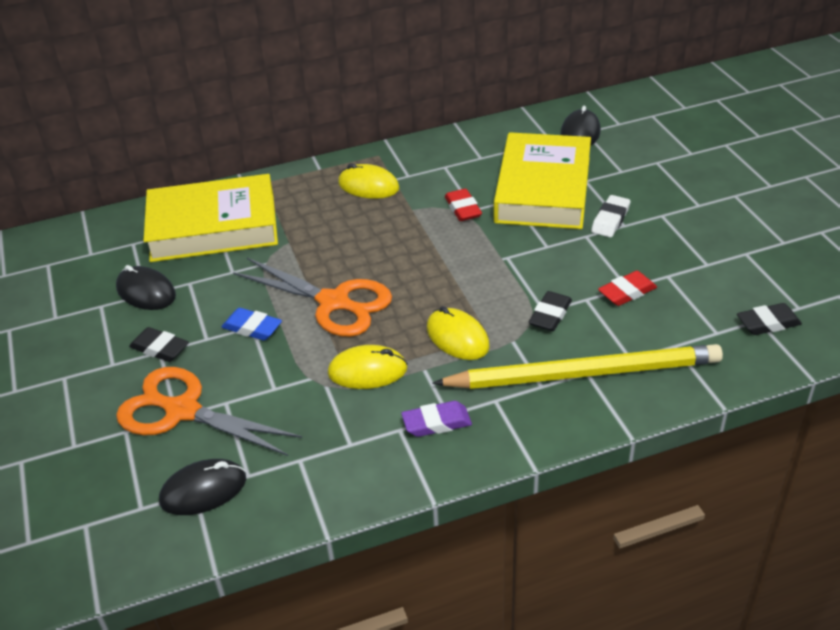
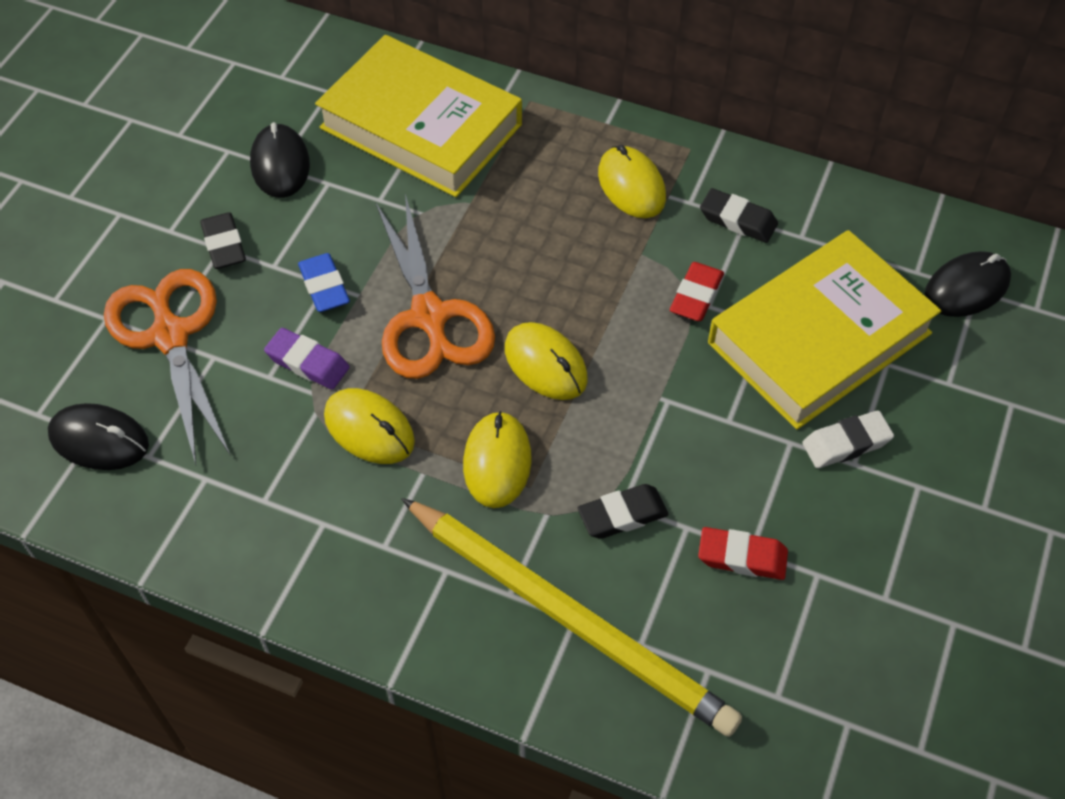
camera: 40 degrees right, 15 degrees up
(425, 282) = (545, 364): none -> yellow mouse
(436, 423) = (363, 547): purple eraser -> purple eraser (308, 362)
(768, 323) = (853, 738): black eraser -> black eraser (738, 220)

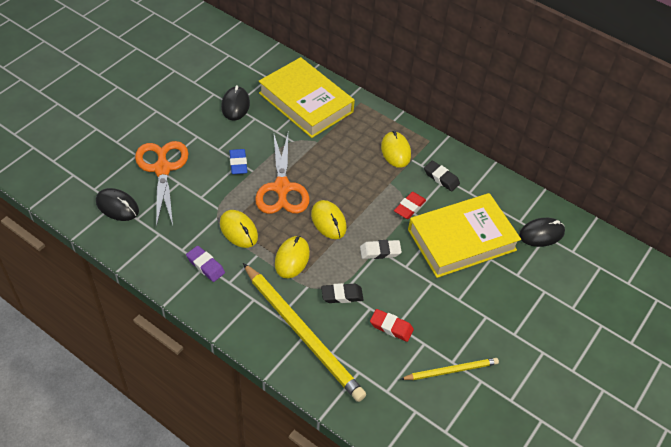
camera: 10 degrees right, 5 degrees down
(224, 245) = (198, 135): black eraser -> none
(308, 362) = (220, 195): purple eraser -> purple eraser (205, 265)
(846, 443) = (458, 289): white eraser -> white eraser (380, 251)
(889, 617) = (451, 370): none -> yellow pencil

